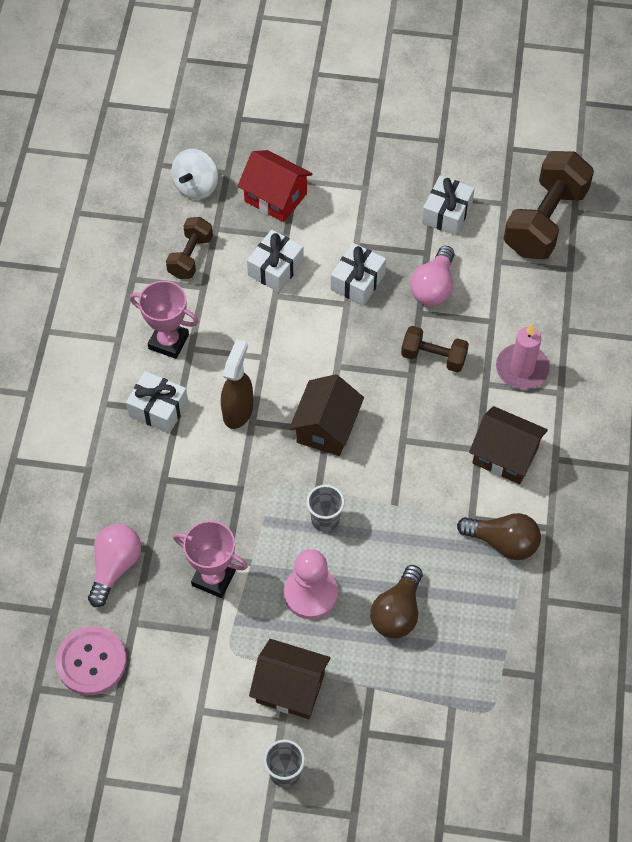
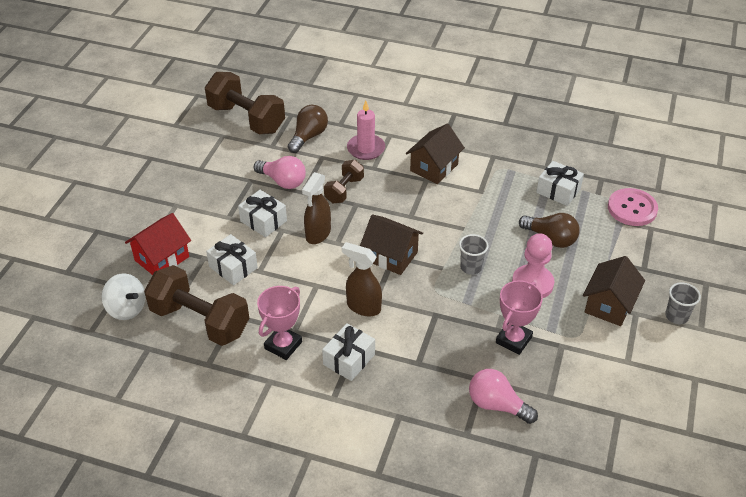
camera: 80 degrees left, 15 degrees down
(91, 662) = (584, 430): pink button -> pink button (632, 208)
(190, 256) = (200, 321): brown dumbbell -> brown dumbbell, size x1.82
(347, 343) = (318, 234): none -> brown spray bottle
(447, 213) = (219, 165): white gift -> white gift (558, 191)
(503, 542) = (501, 179): brown light bulb -> brown light bulb (308, 137)

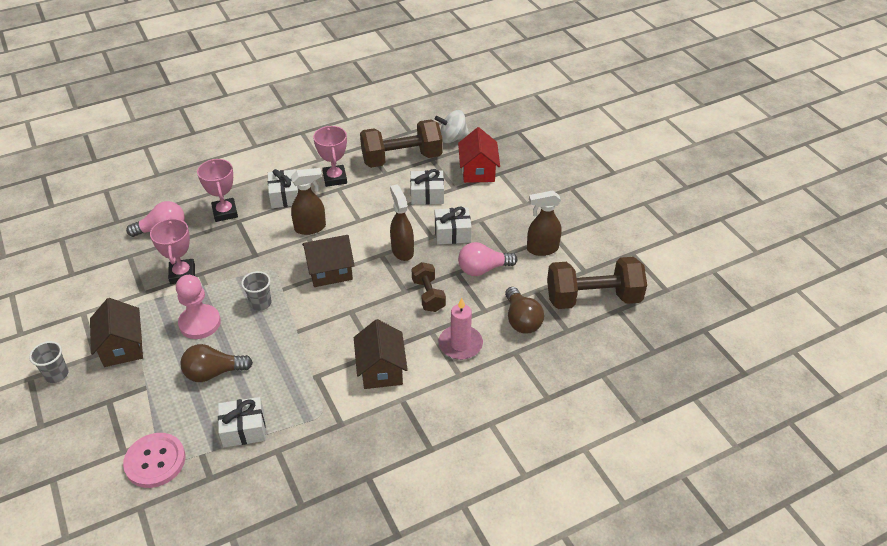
camera: 135 degrees right, 0 degrees up
(223, 166) = (542, 249): none -> brown spray bottle
(421, 382) = (225, 212): none -> pink trophy

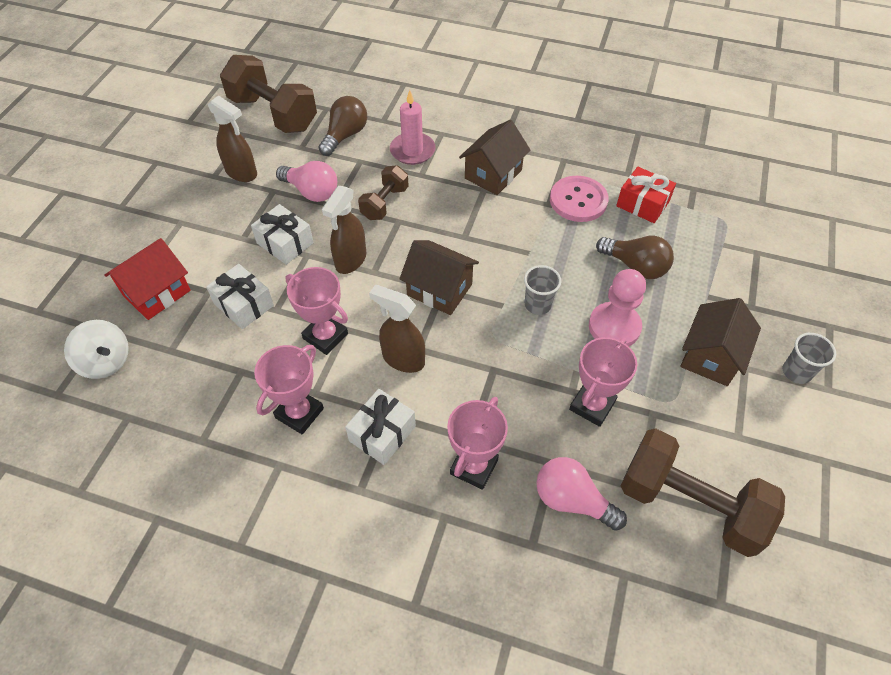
camera: 135 degrees left, 10 degrees up
(155, 461) = (732, 227): pink button -> pink button (578, 200)
(244, 429) = (642, 204): white gift -> red gift
(365, 211) = (325, 336): none -> pink trophy
(402, 159) = (197, 378): brown dumbbell -> brown dumbbell (689, 504)

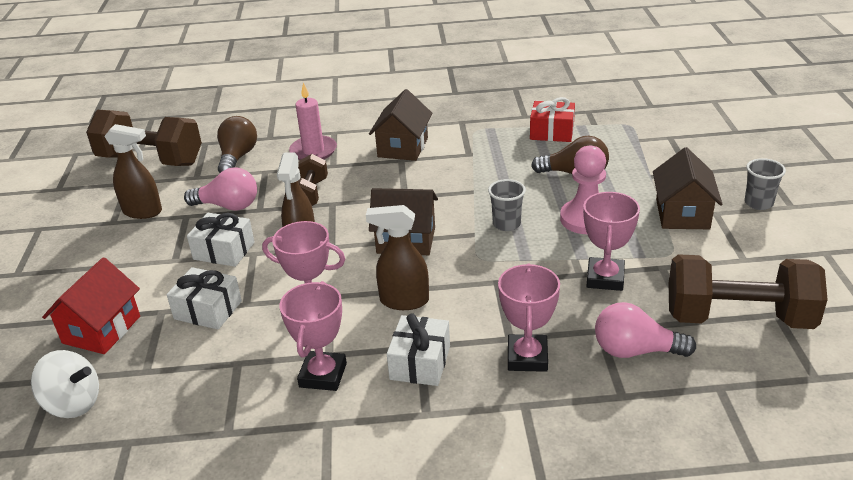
camera: 20 degrees left, 20 degrees down
(578, 200) = (493, 144): pink button -> none

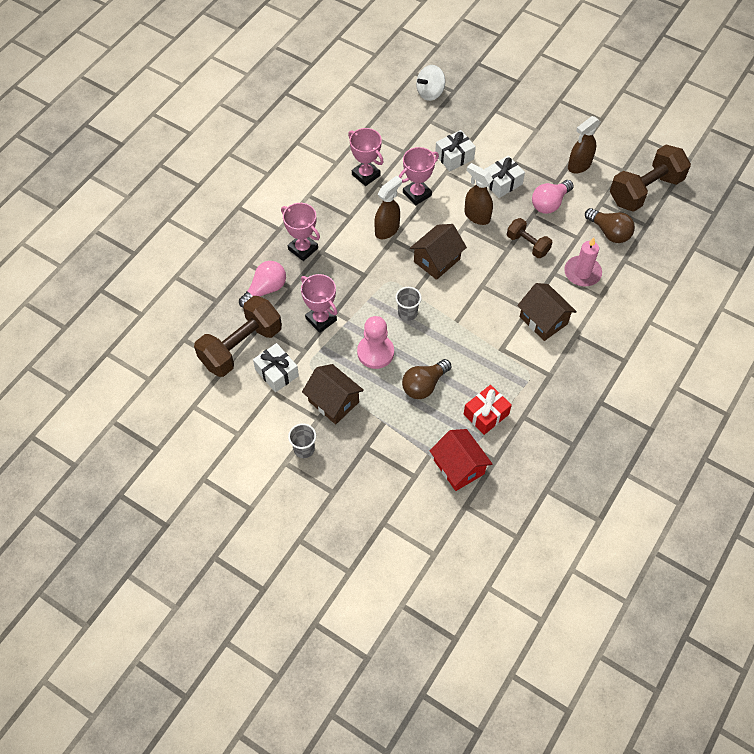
camera: 125 degrees right, 25 degrees up
(101, 330) = (476, 116): red house -> red house (459, 467)
(420, 363) = (339, 211): white gift -> white gift (276, 372)

